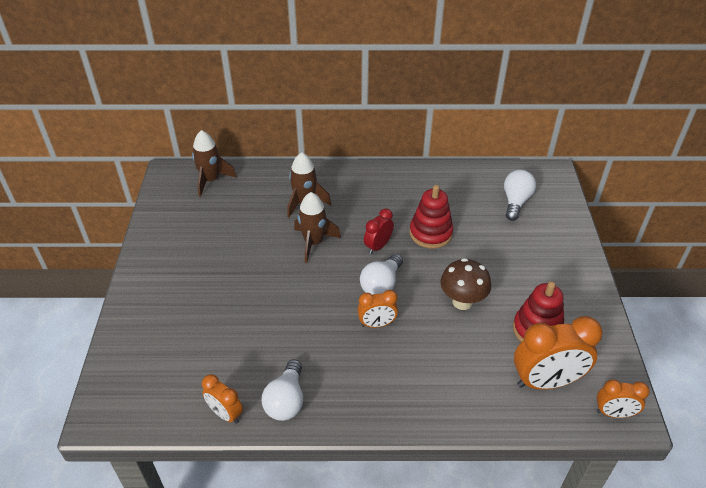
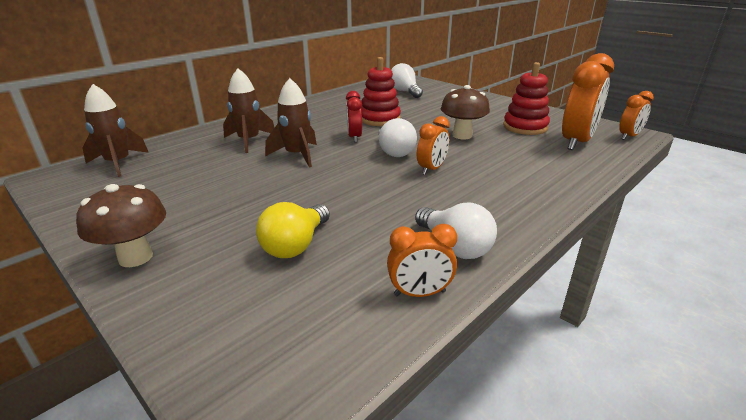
camera: 45 degrees left, 15 degrees down
(145, 281) = (135, 257): none -> brown mushroom
(215, 331) = (296, 245): none -> yellow light bulb

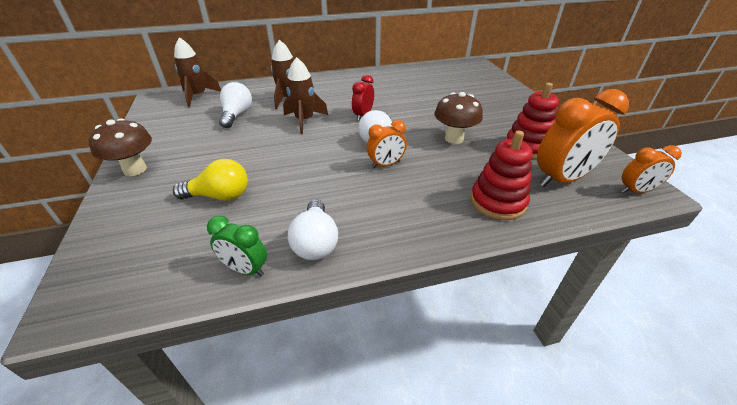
camera: 30 degrees right, 10 degrees up
(296, 245) = (220, 196): yellow light bulb -> yellow light bulb turned 150 degrees counterclockwise
(379, 119) = (403, 103): red stacking toy -> red stacking toy (497, 202)
(405, 92) = (459, 79): white light bulb -> white light bulb (237, 115)
(419, 293) = (245, 269): orange clock -> green clock

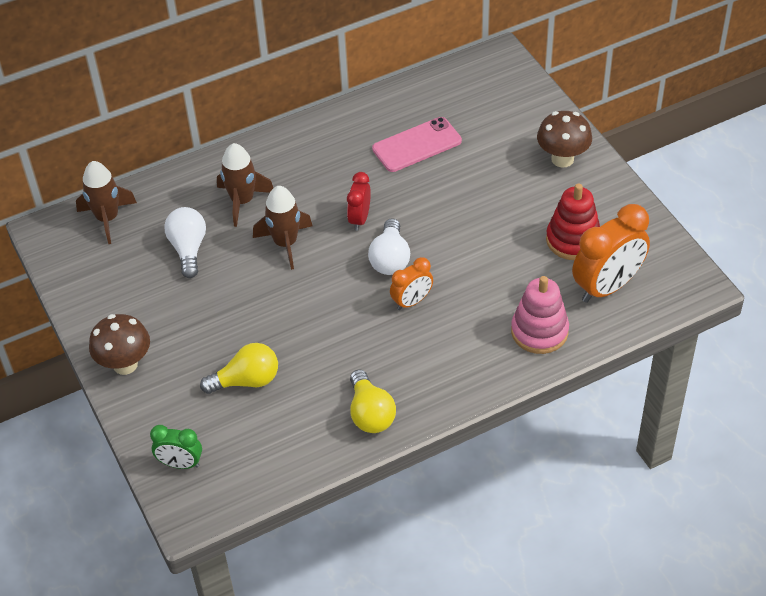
camera: 10 degrees left, 10 degrees up
(245, 269) = (318, 452): green clock -> green clock (180, 464)
(315, 242) = (370, 413): white light bulb -> yellow light bulb
(415, 89) = (417, 145): none -> pink phone
(454, 138) = (484, 242): brown mushroom -> brown mushroom (562, 159)
(497, 202) = (539, 331): red stacking toy -> pink stacking toy
(635, 191) = (681, 289): orange clock -> none

